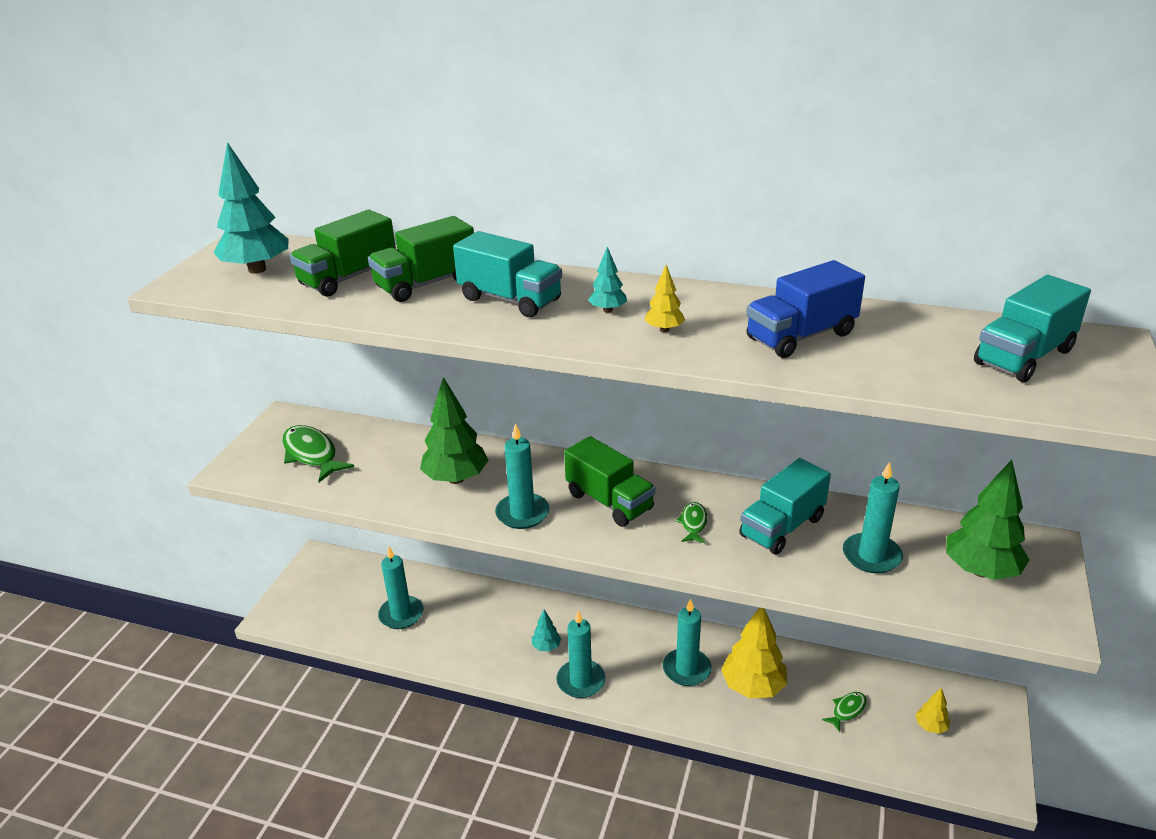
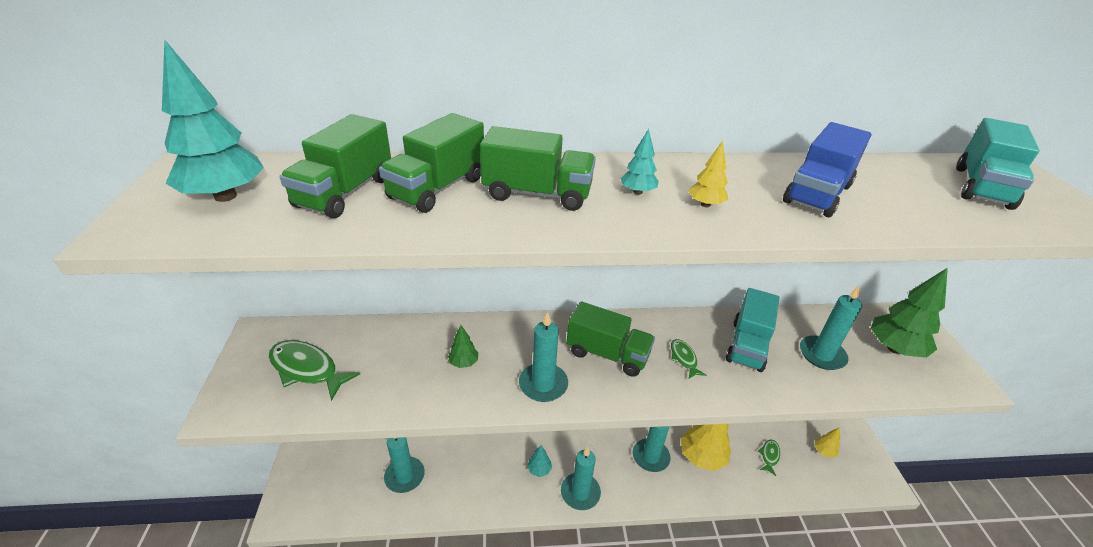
camera: 25 degrees left, 5 degrees up
(456, 478) = (464, 362): green tree -> green tree, size x0.48
(510, 300) = (537, 194): turquoise truck -> green truck

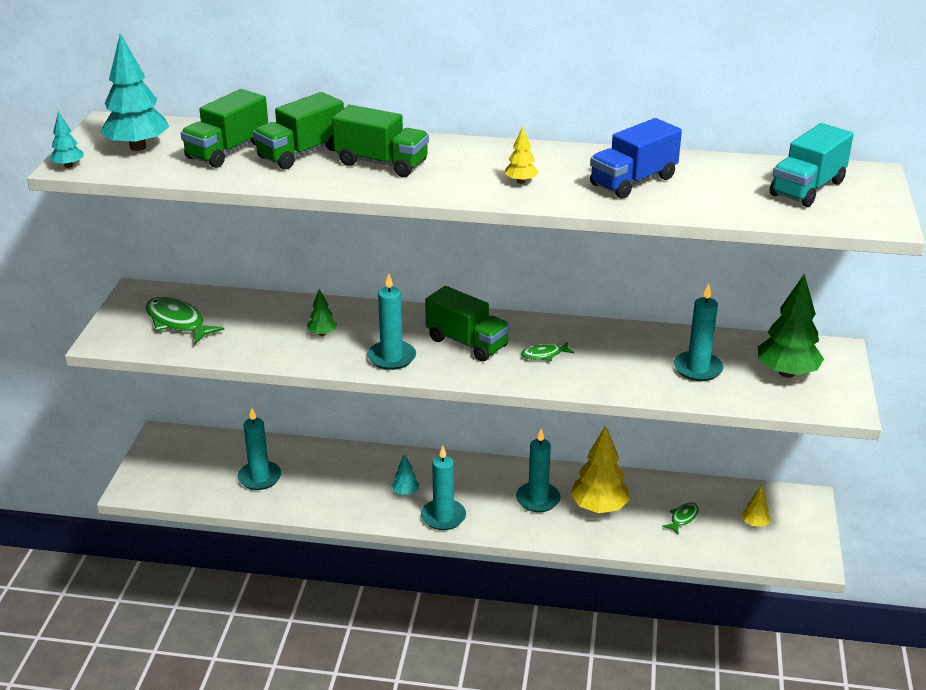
camera: 15 degrees right, 5 degrees down
(637, 192) = (469, 168): turquoise tree -> turquoise tree (68, 166)
(684, 358) = (544, 355): green fish -> green fish turned 105 degrees counterclockwise
(747, 345) = (620, 352): turquoise truck -> none

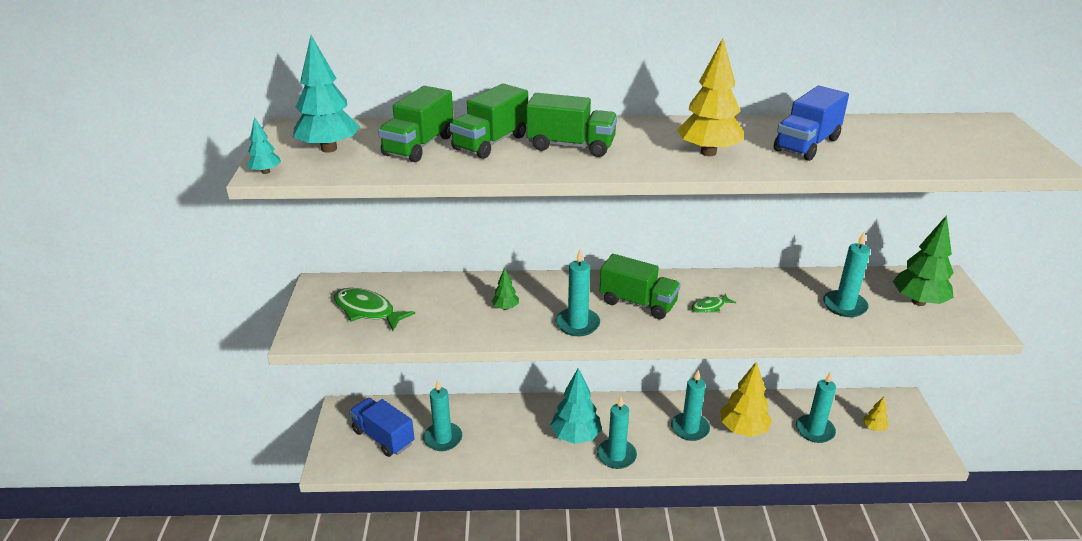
camera: 10 degrees left, 0 degrees up
(196, 469) = (383, 437): none -> blue truck
(405, 492) = (575, 436): turquoise tree -> turquoise tree, size x2.07
(521, 181) = (708, 152): yellow tree -> yellow tree, size x2.07
(683, 518) = (814, 430): green fish -> turquoise candle
(807, 188) = (958, 139): turquoise truck -> none

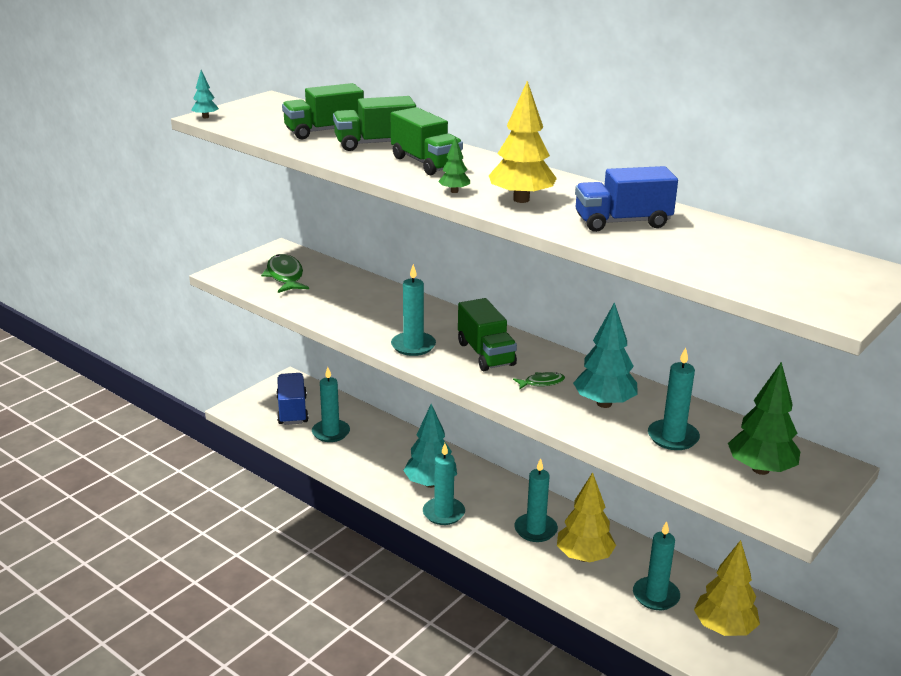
camera: 40 degrees right, 5 degrees down
(329, 149) = (267, 116): turquoise tree -> turquoise tree (604, 403)
(505, 308) = (379, 313): green tree -> green tree (454, 191)
(710, 307) = (541, 382): green fish -> green fish turned 150 degrees clockwise
(873, 428) = (724, 628): yellow tree -> yellow tree, size x2.07

